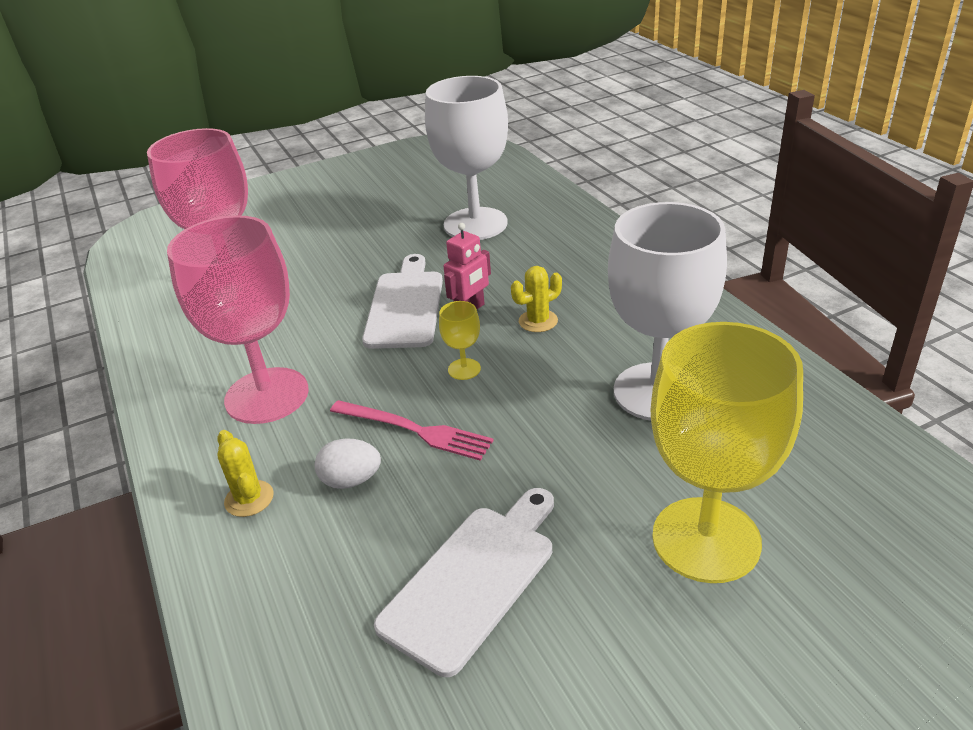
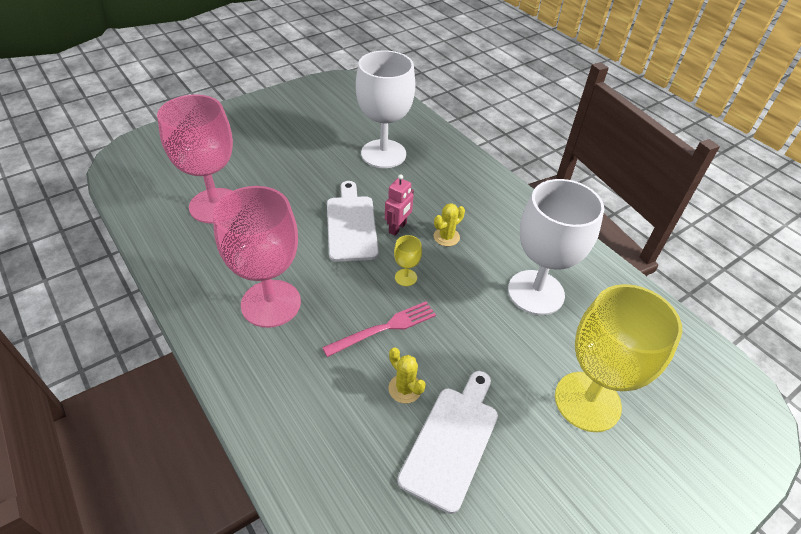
camera: 15 degrees left, 10 degrees up
(249, 499) = (283, 389): yellow cactus -> yellow cactus (405, 388)
(351, 480) = (351, 370): white egg -> none
(414, 430) = (384, 328): pink fork -> pink fork turned 45 degrees counterclockwise

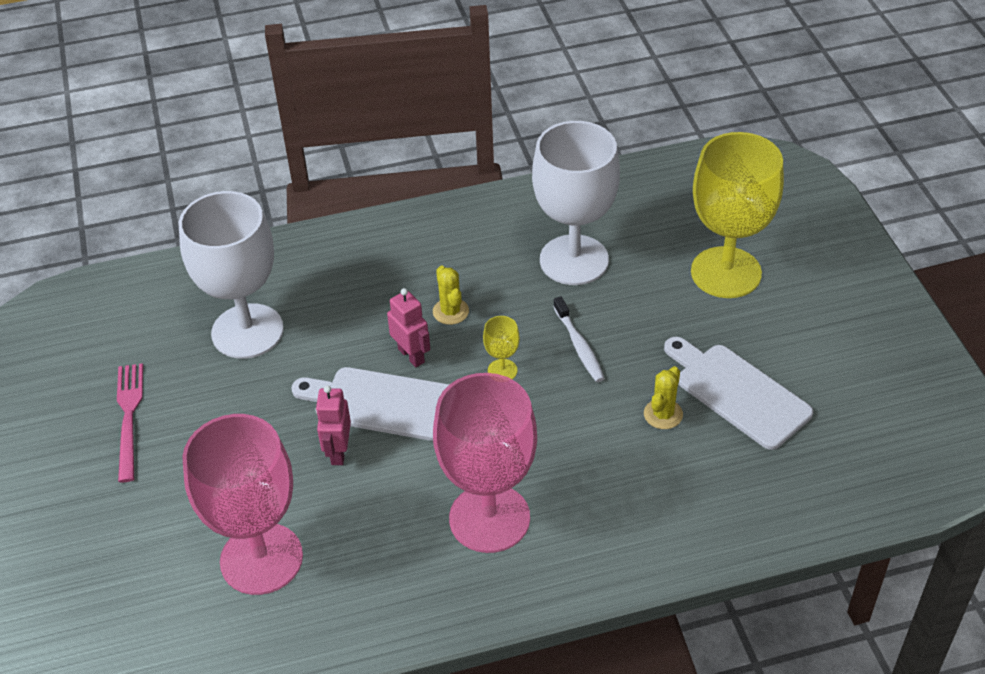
camera: 65 degrees left, 0 degrees up
(305, 216) = (338, 452): none -> pink robot
(384, 328) = (573, 411): pink fork -> pink fork (129, 417)
(405, 388) = (663, 414): yellow cactus -> yellow cactus turned 45 degrees counterclockwise
(450, 316) = (579, 346): none -> white toothbrush

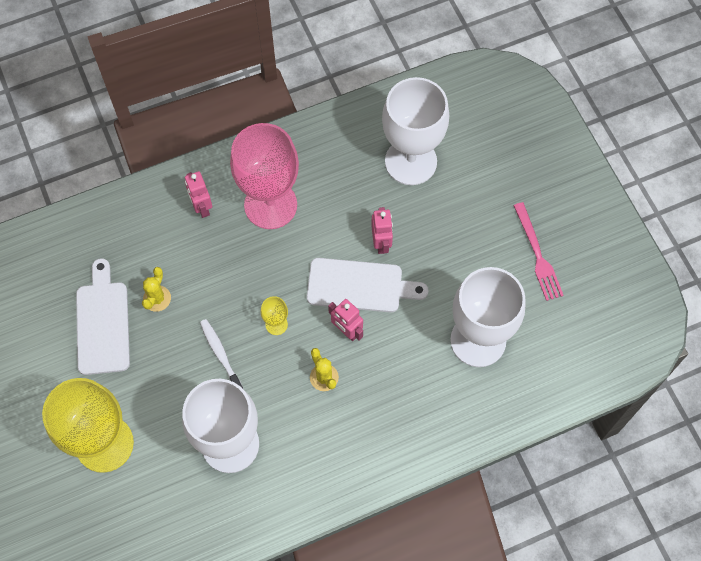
camera: 170 degrees right, 20 degrees up
(261, 559) = (410, 161): pink goblet -> white goblet
(594, 526) = (202, 207): none -> pink robot
(737, 393) = (102, 323): white cutting board -> white cutting board turned 135 degrees counterclockwise

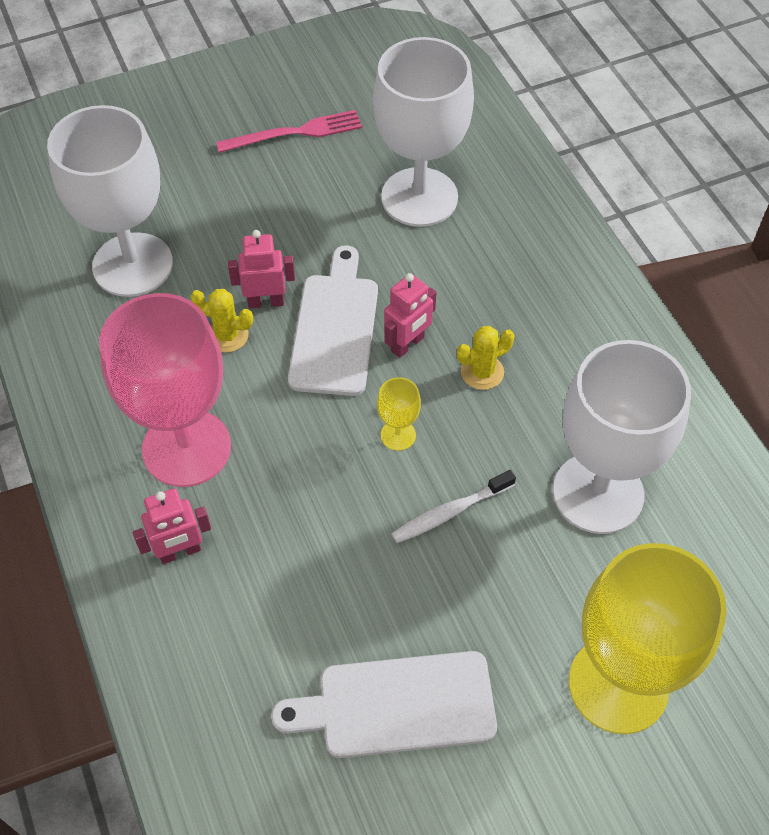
camera: 90 degrees left, 10 degrees down
(157, 298) = (351, 616): yellow cactus -> yellow cactus (227, 335)

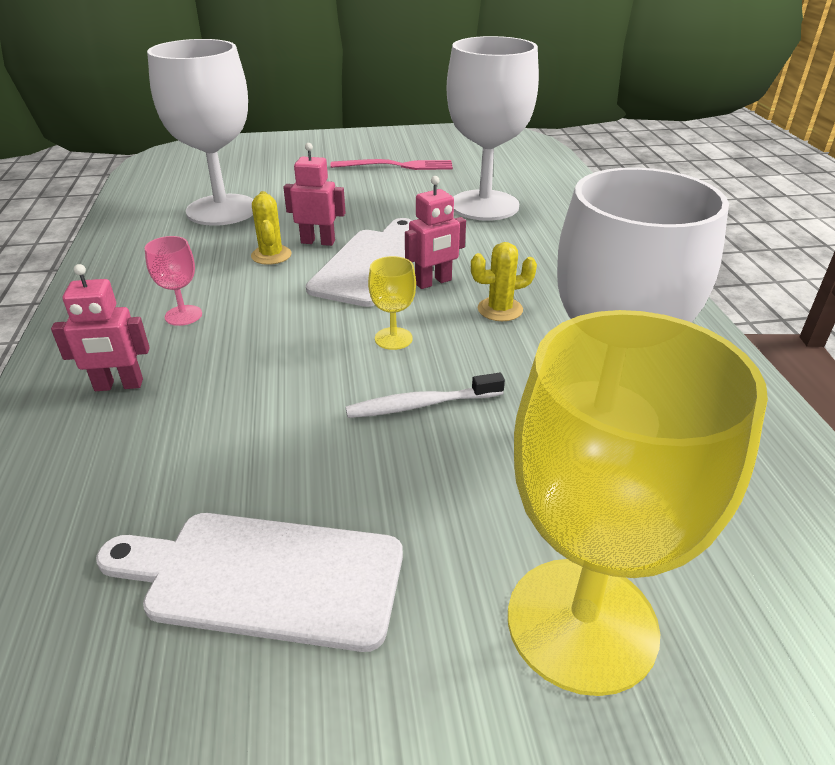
camera: 15 degrees right, 20 degrees down
(186, 448) = (183, 315): pink goblet -> pink goblet, size x0.40
(227, 335) = (271, 255): yellow cactus -> yellow cactus turned 45 degrees clockwise

